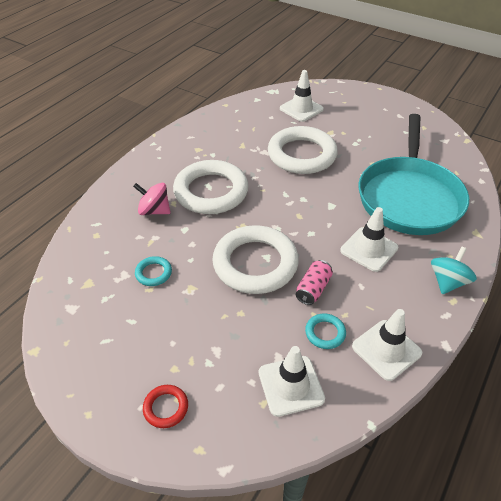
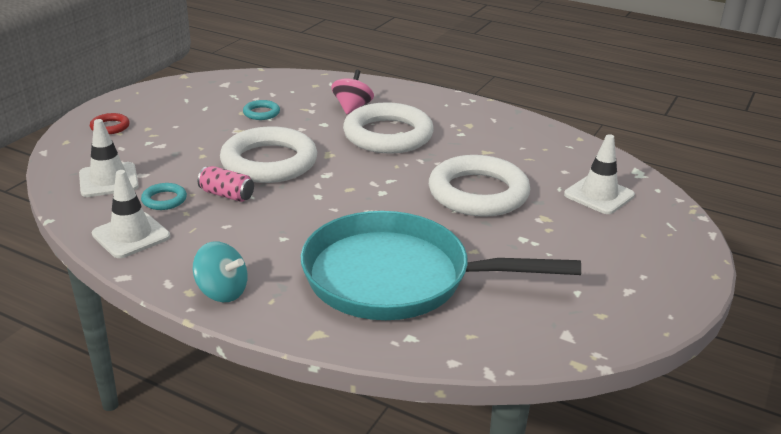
camera: 85 degrees right, 15 degrees down
(369, 249) = (287, 235): white traffic cone -> none

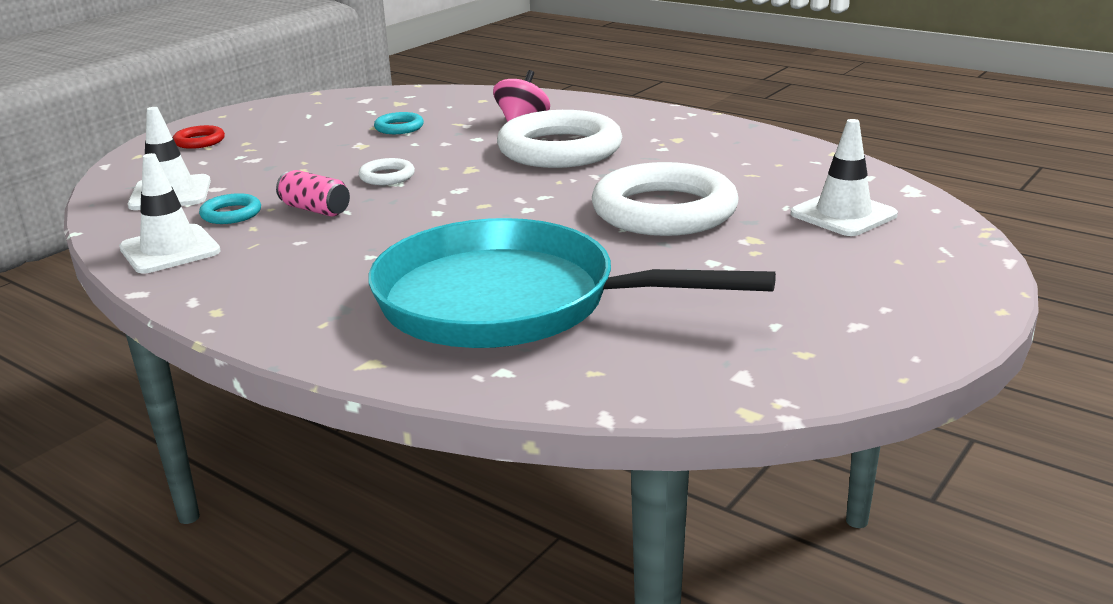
camera: 10 degrees right, 5 degrees down
(222, 292) = (260, 312): turquoise spinning top -> none
(269, 162) = (387, 176): white ring -> white ring, size x0.43

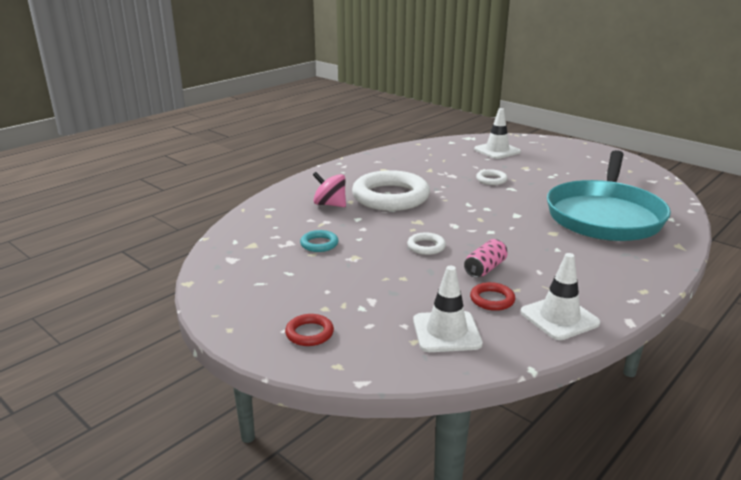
camera: 85 degrees left, 0 degrees up
(231, 214) = (492, 300): turquoise ring -> red ring
(664, 211) = (491, 180): white ring -> white ring, size x0.43

